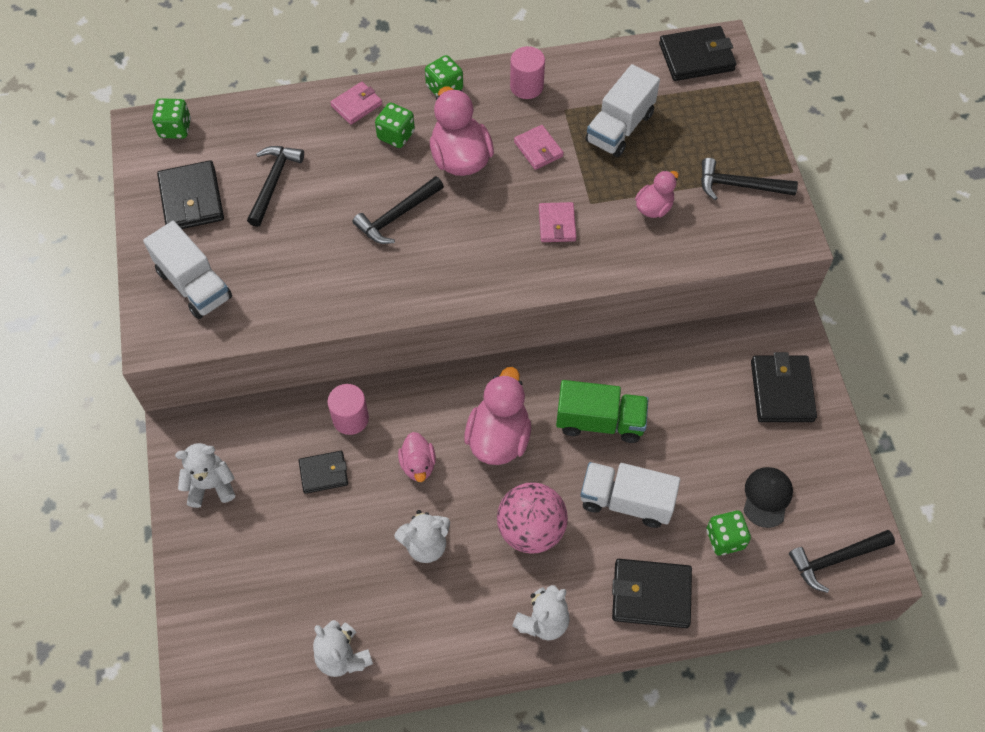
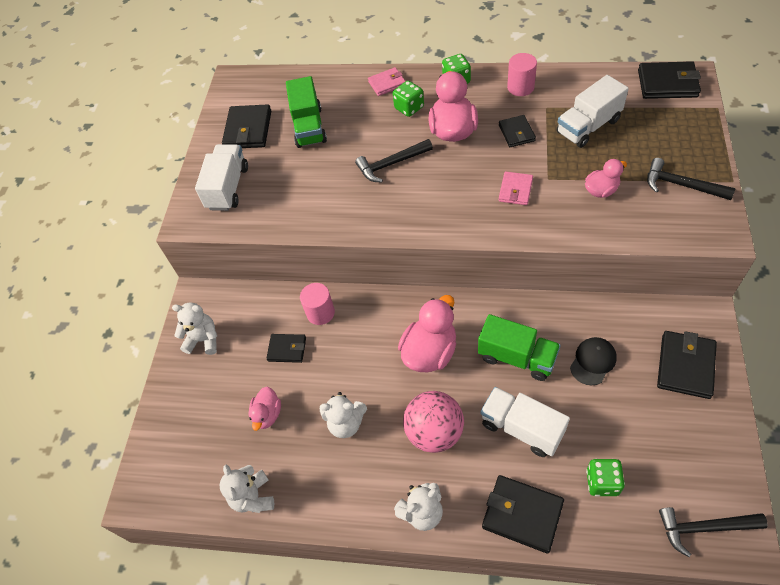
camera: 25 degrees right, 5 degrees down
(175, 128) = (254, 82): green dice -> none
(194, 285) = (228, 188): white truck -> white truck turned 150 degrees counterclockwise
(273, 182) = (309, 127): black hammer -> green truck
(418, 465) = (360, 359): pink duck -> pink duck (267, 414)
(538, 149) = (516, 133): pink wallet -> black wallet
(767, 497) = (650, 455): black cap -> black cap (593, 361)

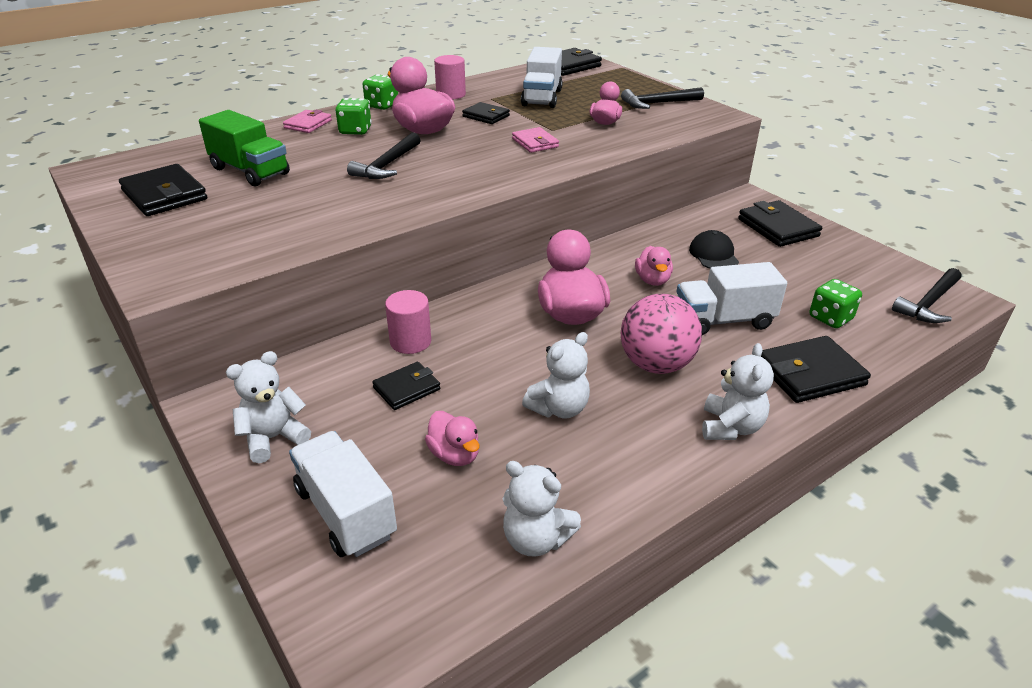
camera: 50 degrees left, 20 degrees down
(228, 188) = (193, 241): white truck -> white truck (346, 512)
(517, 357) = (652, 280): green truck -> pink duck

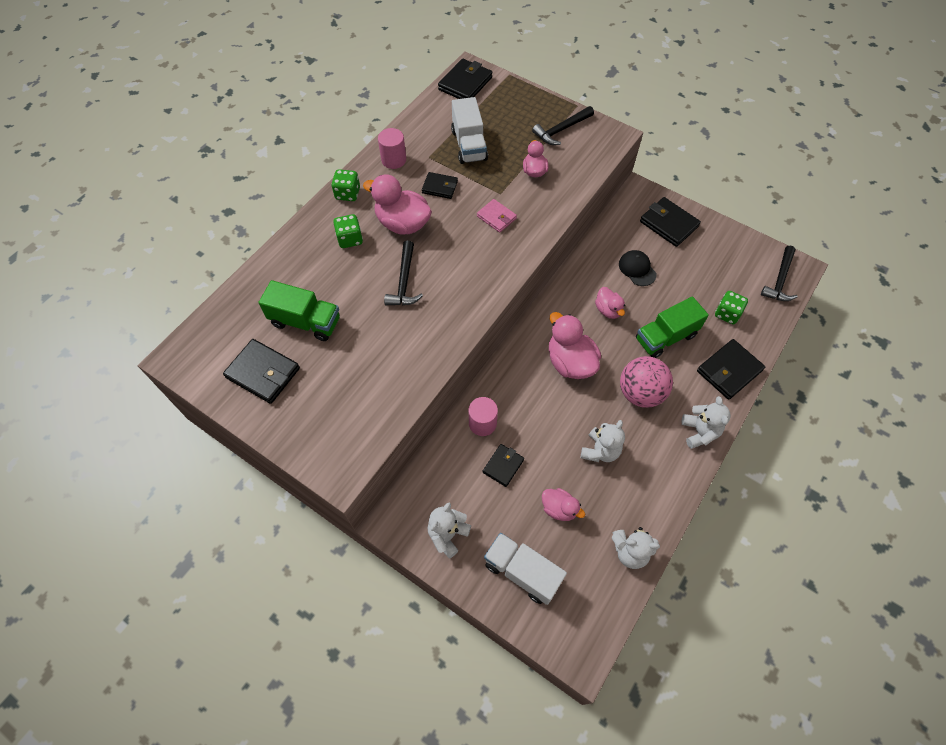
camera: 20 degrees left, 25 degrees up
(308, 124) = (305, 240): pink wallet -> none
(723, 320) = (665, 337): white truck -> green truck

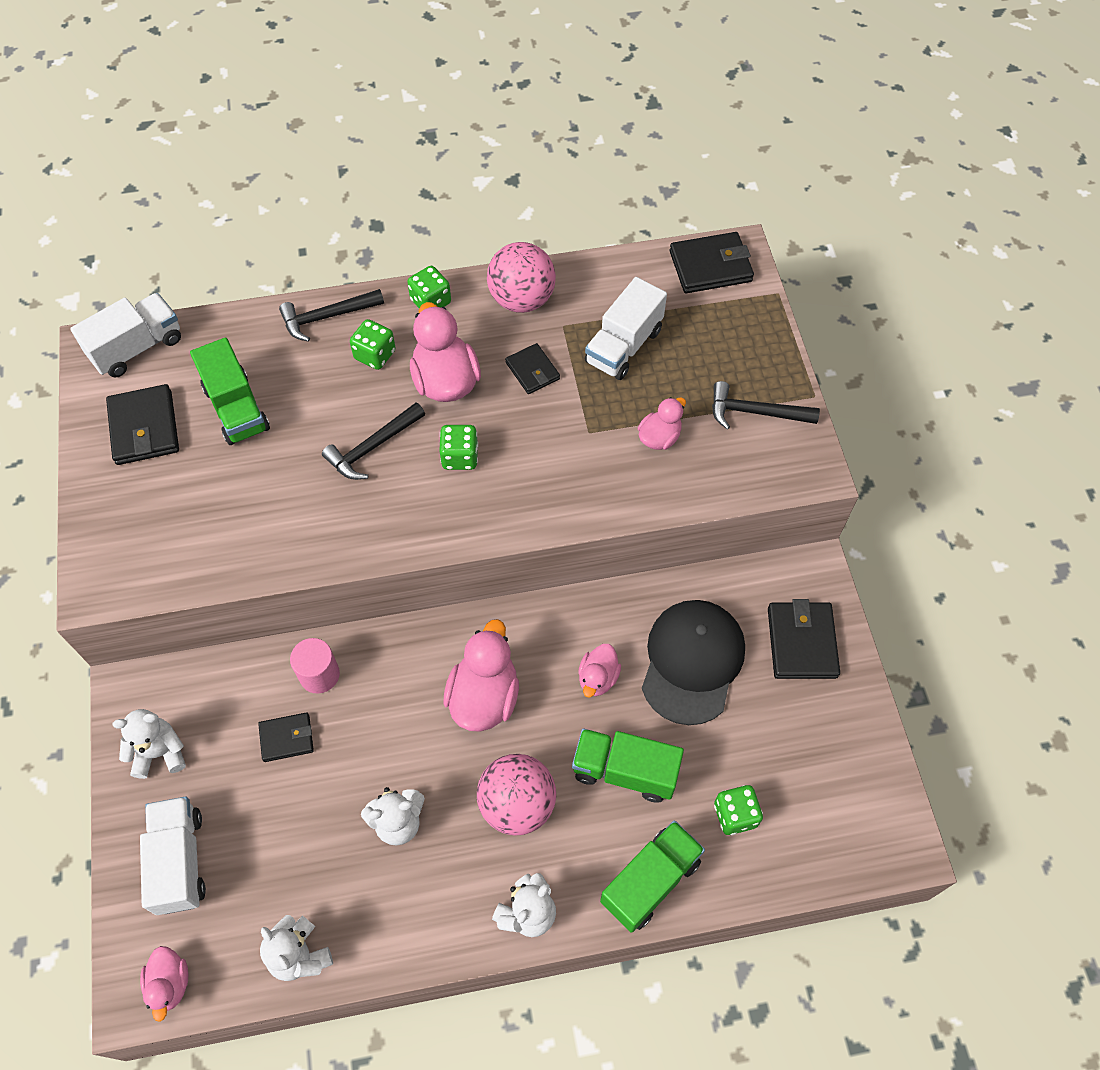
camera: 45 degrees right, 0 degrees up
(205, 338) = (137, 348): none -> white truck
(393, 160) = (521, 299): pink cylinder -> pink ball
(453, 251) = (460, 457): none -> green dice
(496, 217) = (550, 457): pink wallet -> none
(559, 508) = (286, 837): pink duck -> pink duck (170, 983)
(637, 269) = (692, 662): black cap -> black cap, size x1.91
(729, 371) = (650, 881): black wallet -> green truck
(780, 280) = (859, 839): black hammer -> black hammer (327, 317)

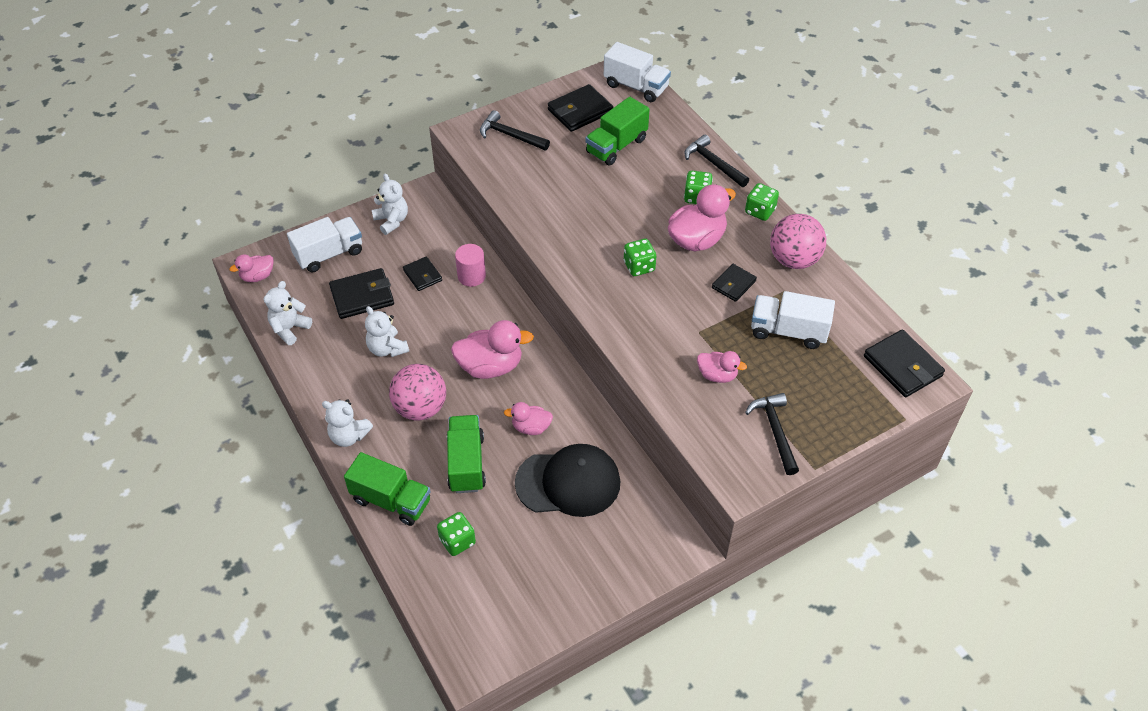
camera: 70 degrees right, 10 degrees down
(372, 447) = (622, 220): black hammer -> black hammer (510, 135)
(801, 642) = (616, 553): black wallet -> black wallet (362, 296)

